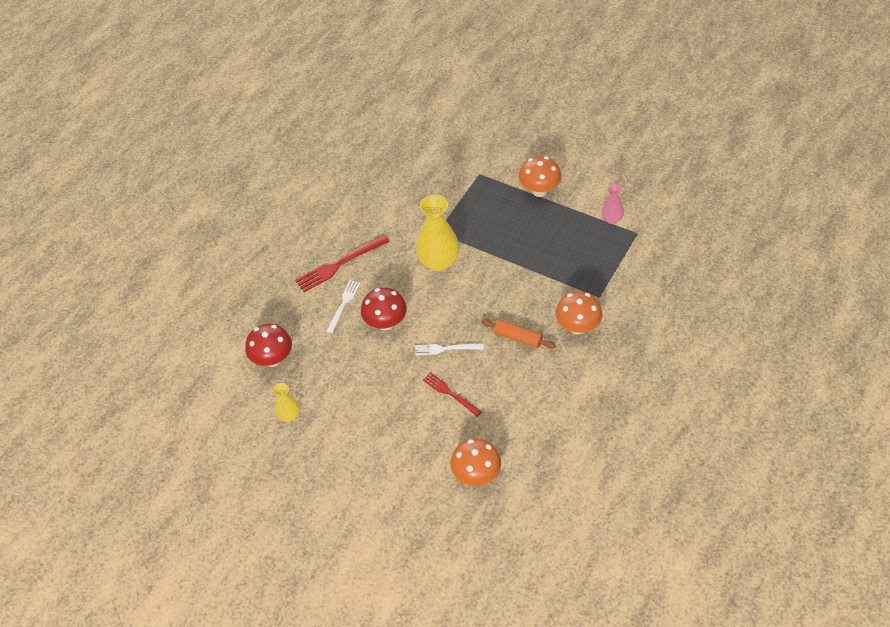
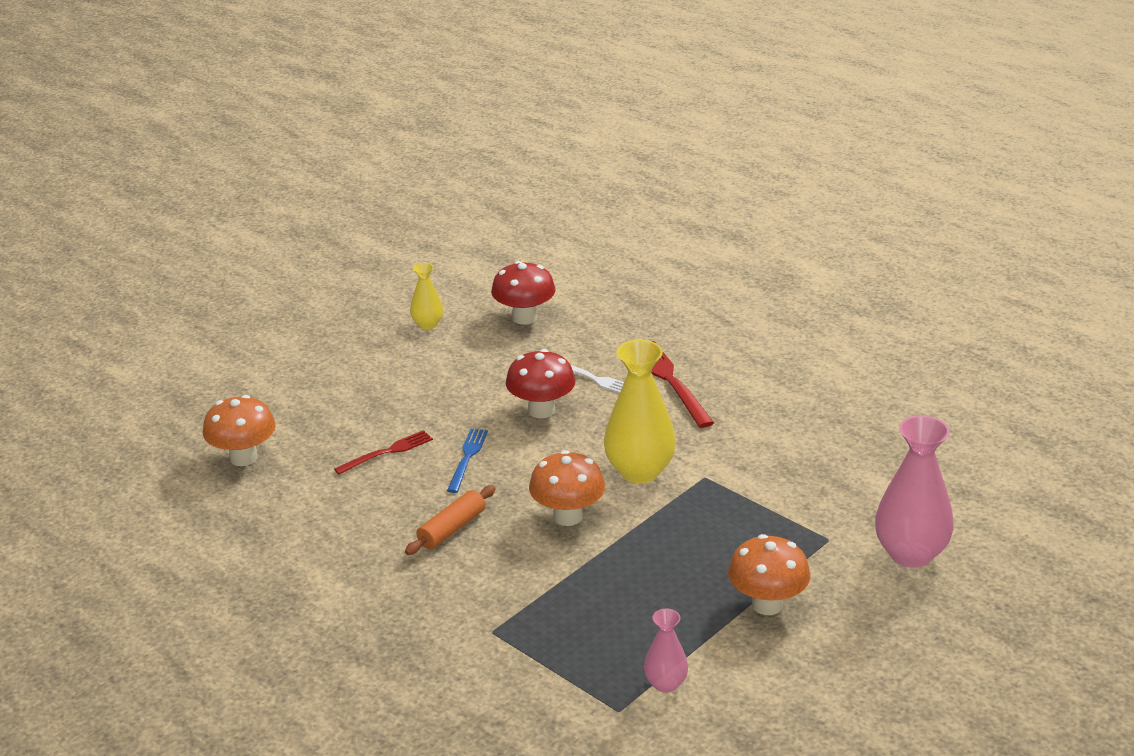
camera: 100 degrees right, 20 degrees down
(446, 348) = (467, 458): white fork -> blue fork
(482, 142) = (910, 554): none -> pink vase
(577, 327) = (441, 595): orange mushroom -> orange mushroom (568, 516)

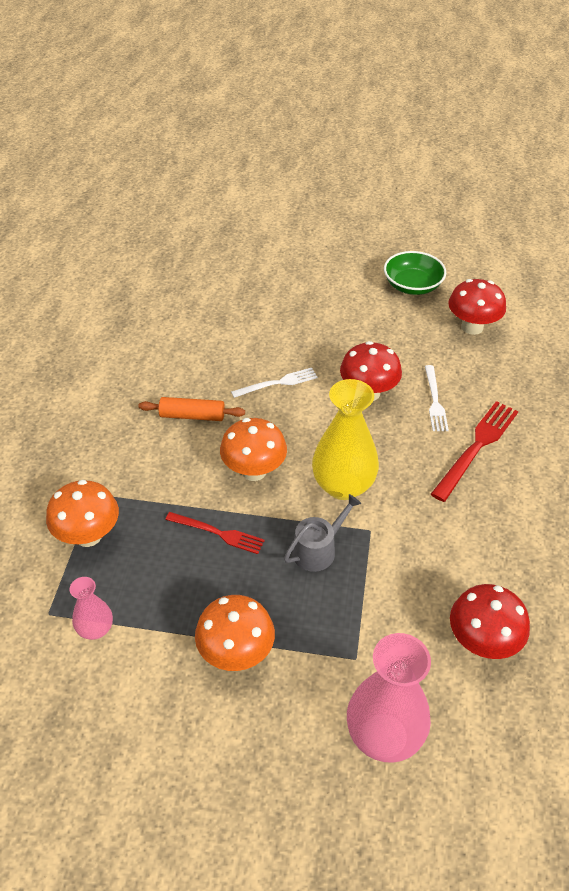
camera: 55 degrees right, 15 degrees up
(243, 457) = (191, 283): orange mushroom -> orange mushroom (88, 535)
(387, 452) = (250, 341): red fork -> red fork (218, 533)
(427, 324) = (412, 285): yellow vase -> green bowl
(467, 458) = (278, 383): blue fork -> white fork
(698, 514) = (318, 549): none -> grey watering can
(868, 468) = (482, 642): none -> red mushroom

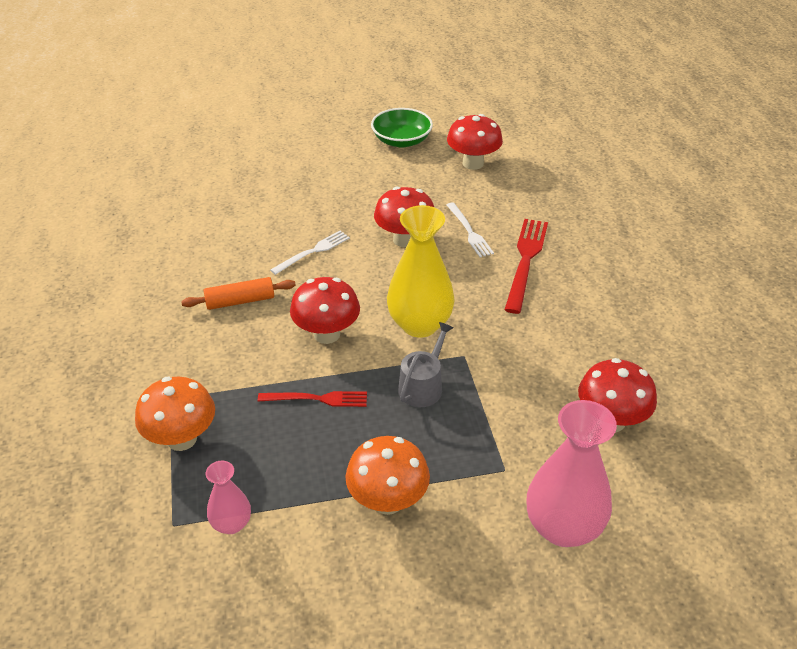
camera: 20 degrees left, 5 degrees down
(254, 471) = (327, 334): orange mushroom -> red mushroom

